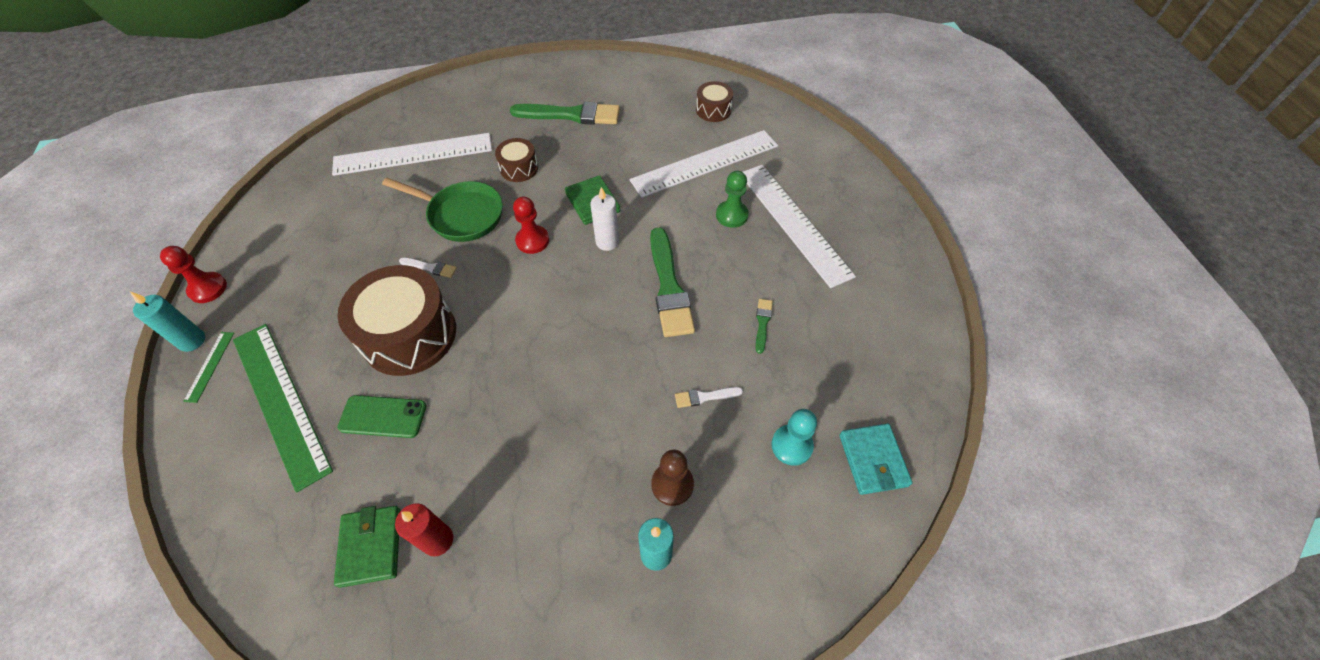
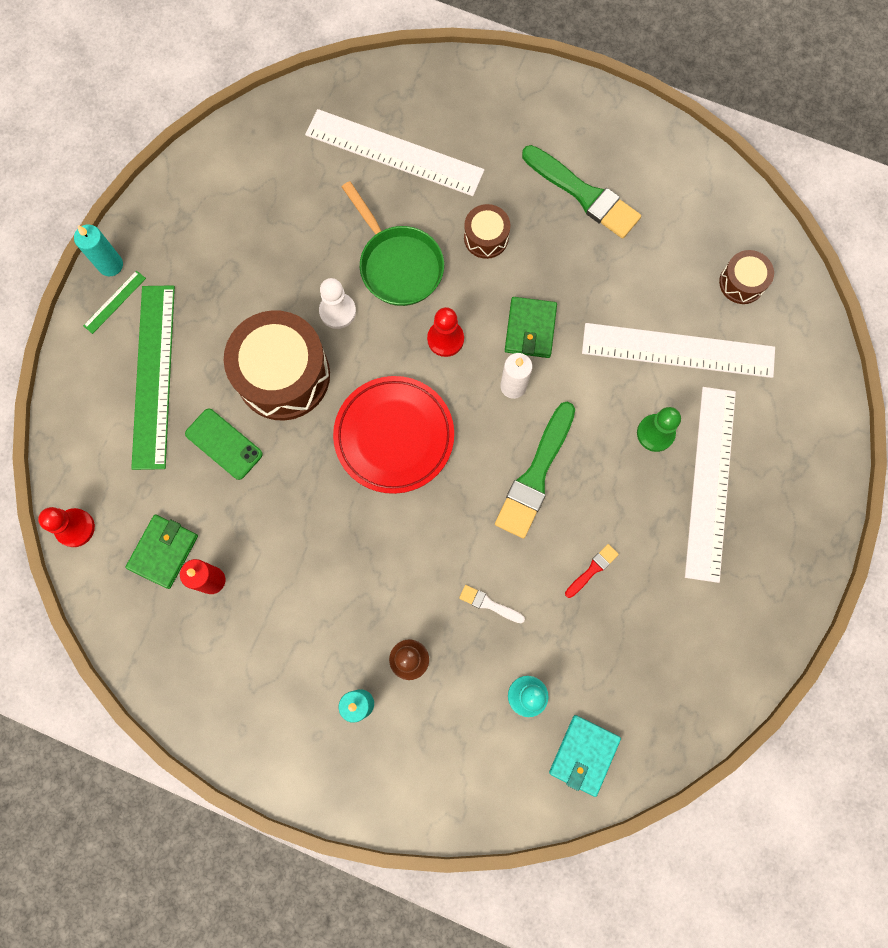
camera: 35 degrees right, 20 degrees up
(208, 288) = (143, 213): red pawn -> red pawn (75, 528)
(430, 268) = (337, 311): white brush -> white pawn
(536, 324) = (394, 436): none -> red plate
(762, 323) = (592, 569): green brush -> red brush

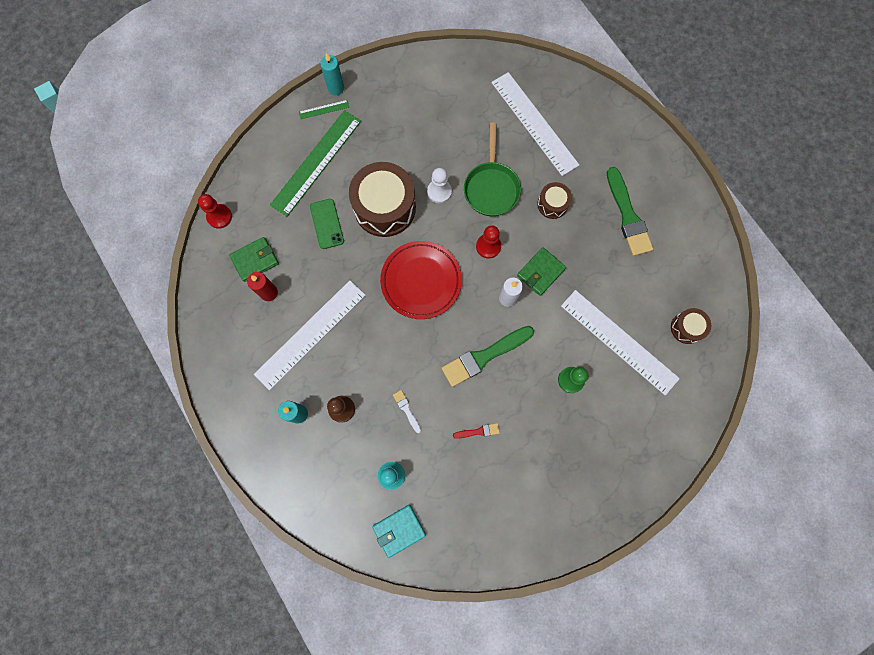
camera: 35 degrees right, 0 degrees up
(710, 482) = (582, 430): white ruler -> white ruler (310, 334)

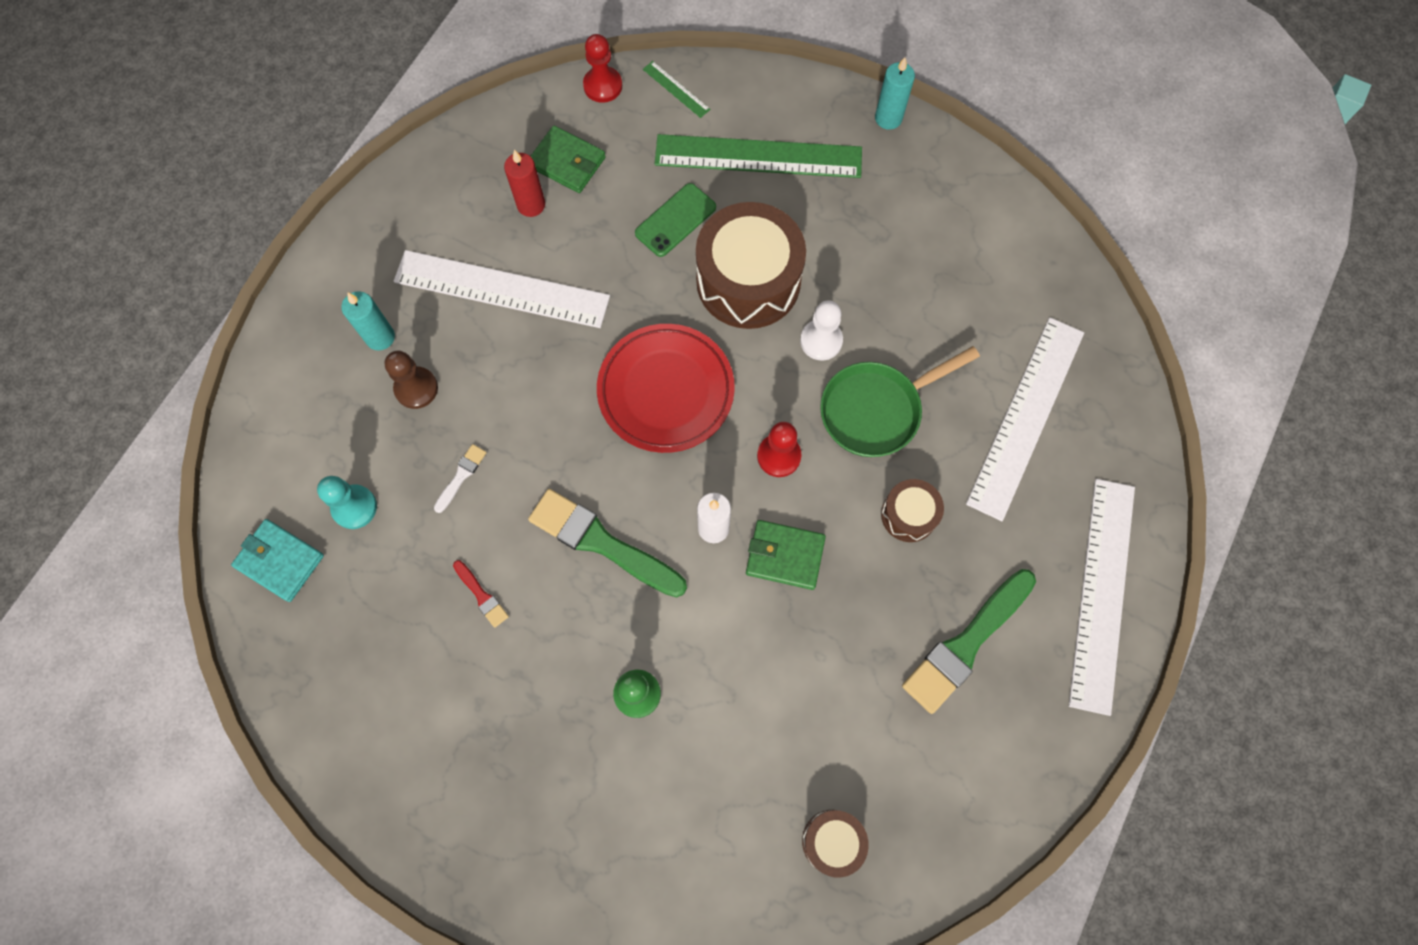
camera: 60 degrees right, 5 degrees down
(324, 109) = (845, 122): green ruler -> green ruler (676, 89)
(619, 341) = (744, 739): white ruler -> white ruler (1102, 593)

